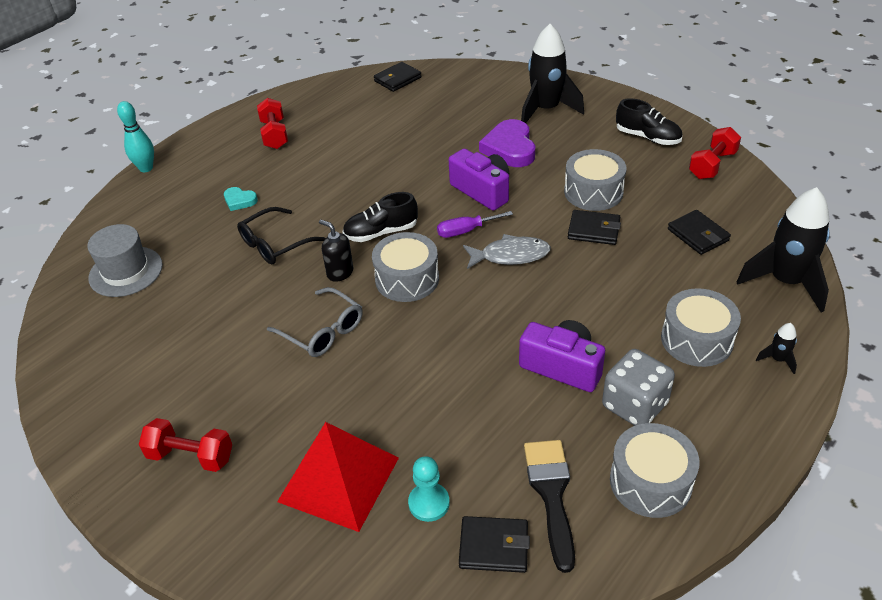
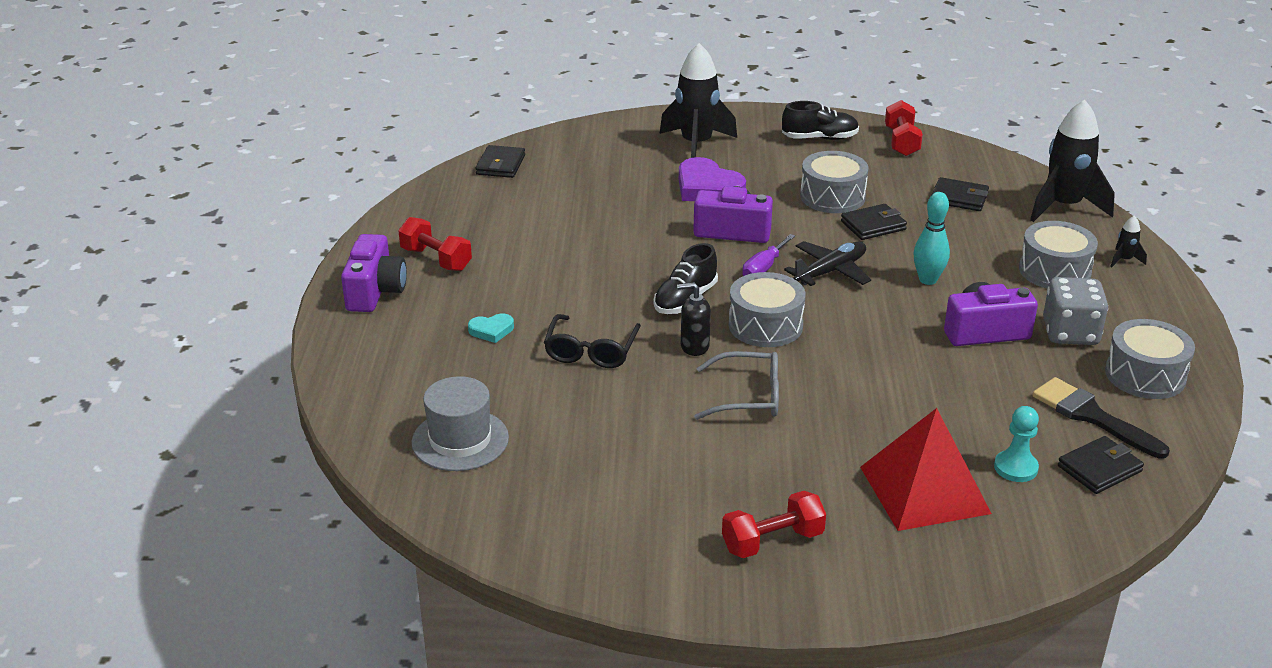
camera: 40 degrees left, 10 degrees down
(146, 168) = (324, 344): turquoise bowling pin -> turquoise bowling pin (928, 280)
(215, 143) = (375, 291): none -> purple camera
(510, 255) = (830, 271): grey fish -> black plane

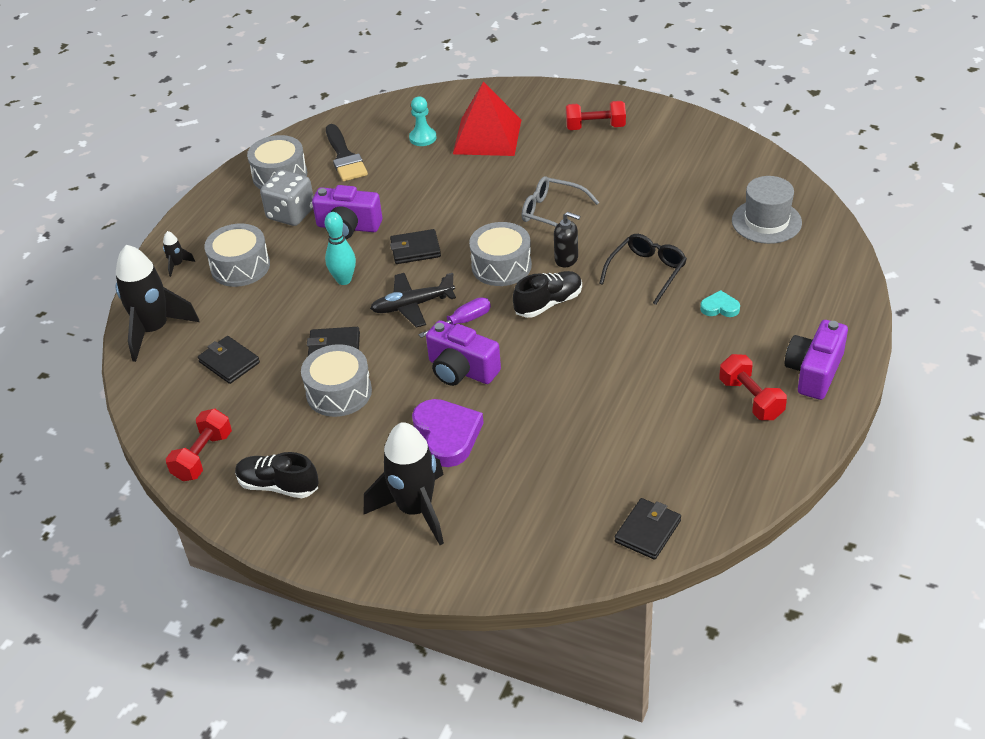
camera: 155 degrees left, 10 degrees up
(1099, 469) = (375, 128): black wallet -> black wallet (415, 249)

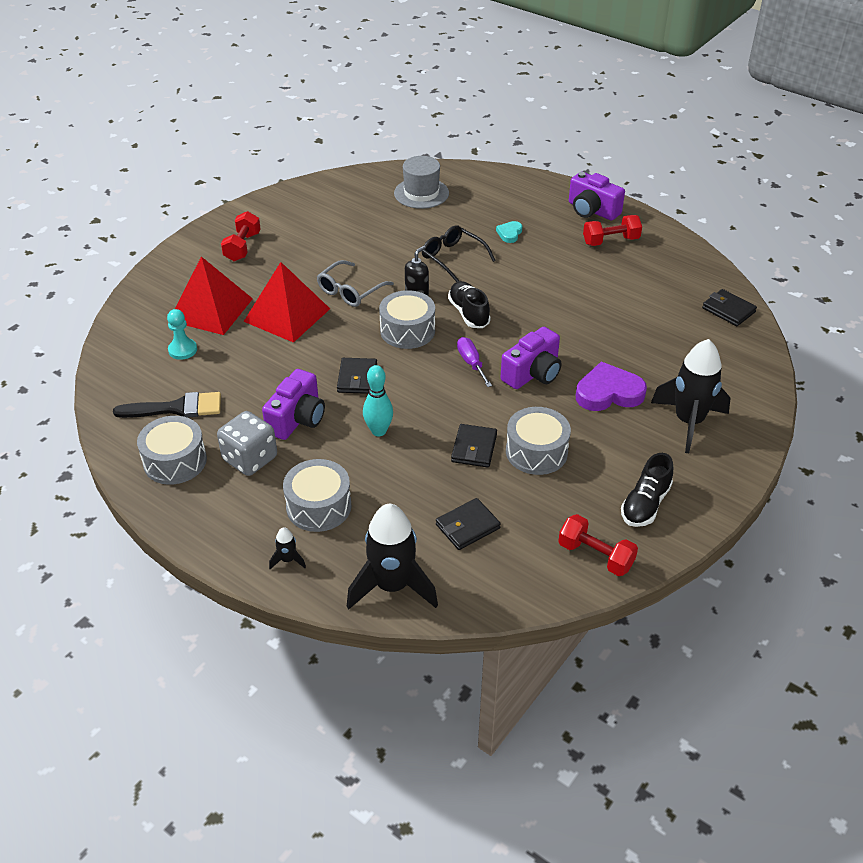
camera: 80 degrees left, 0 degrees up
(412, 305) = (436, 391): black plane -> none
(496, 183) = (287, 315): none -> red pyramid

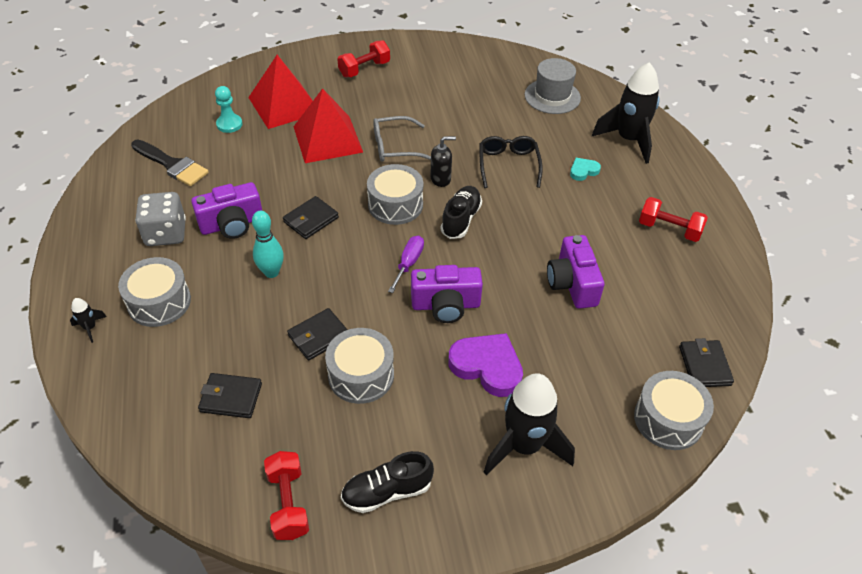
camera: 40 degrees right, 5 degrees up
(175, 461) = (122, 203): grey drum -> grey drum (668, 419)
(392, 586) = (122, 403): black rocket -> black rocket (628, 140)
(592, 210) = (687, 191): purple camera -> purple camera (572, 284)

